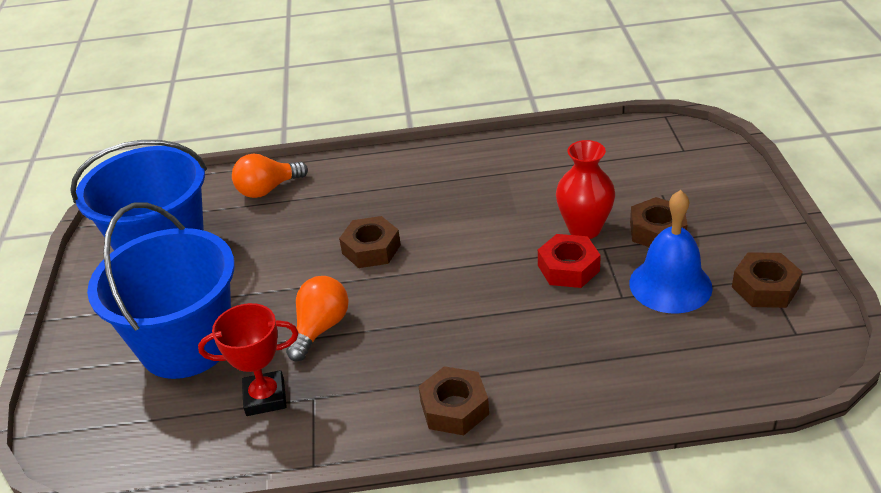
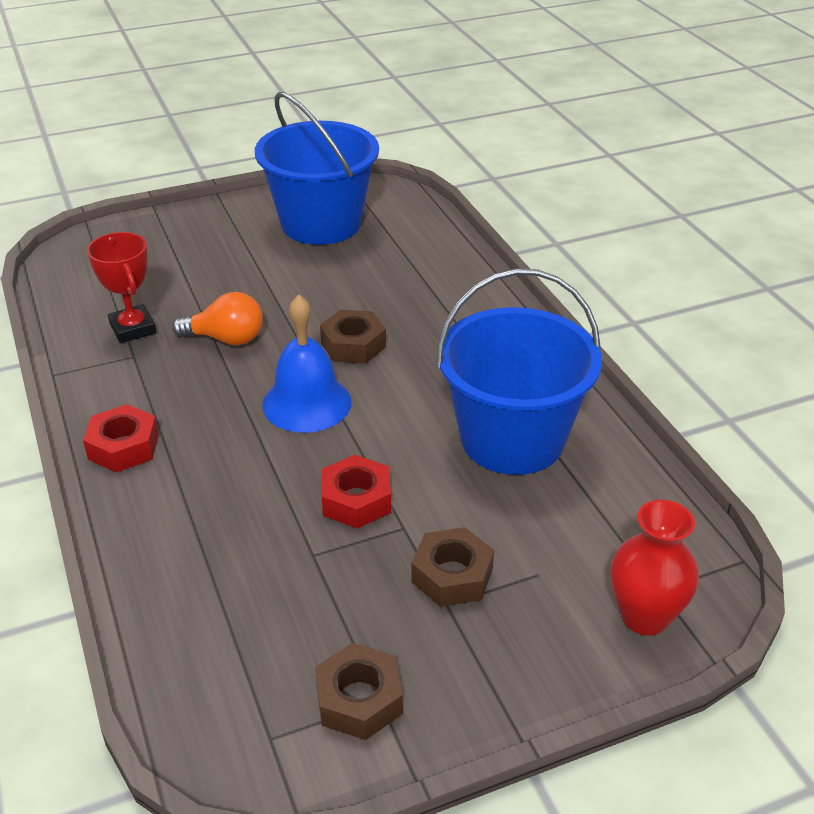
camera: 70 degrees right, 0 degrees up
(186, 344) = (196, 270): blue bucket -> blue bucket (512, 439)
(267, 189) = (433, 257): orange light bulb -> none
(454, 408) = (123, 447): brown nut -> red nut
(584, 229) = (436, 504): red vase -> red vase (644, 617)
(670, 285) = (344, 598): blue bell -> blue bell (307, 403)

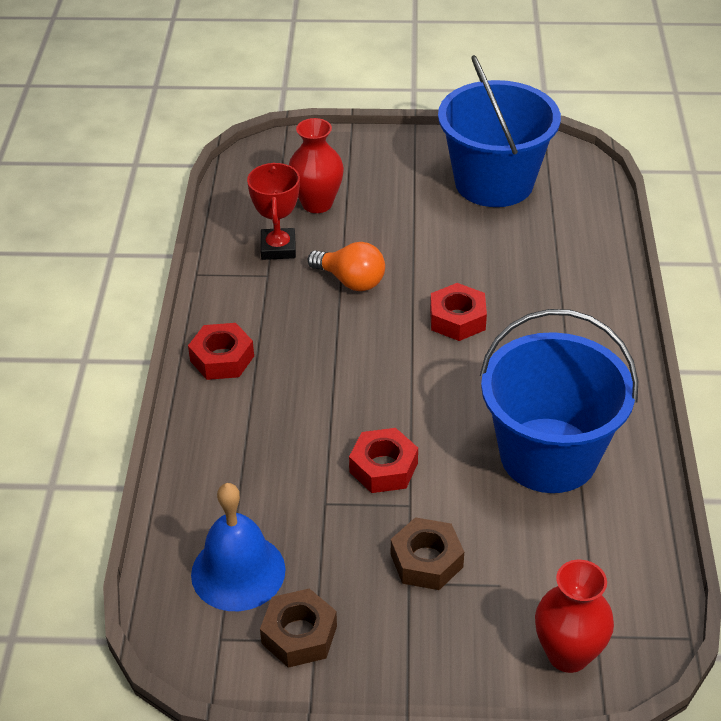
camera: 25 degrees right, 5 degrees up
(153, 280) = (317, 203): none -> red vase
(307, 403) = (388, 364): blue bell -> blue bell (238, 571)
(353, 345) = (457, 319): brown nut -> red nut

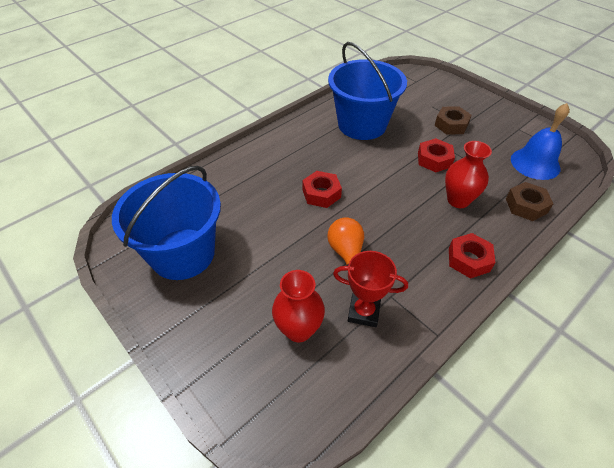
camera: 135 degrees left, 5 degrees up
(278, 248) = (363, 312): red trophy -> red trophy turned 60 degrees clockwise
(299, 635) = (524, 133): brown nut -> brown nut (526, 206)
(568, 654) = (431, 82): red vase -> red vase (458, 200)

